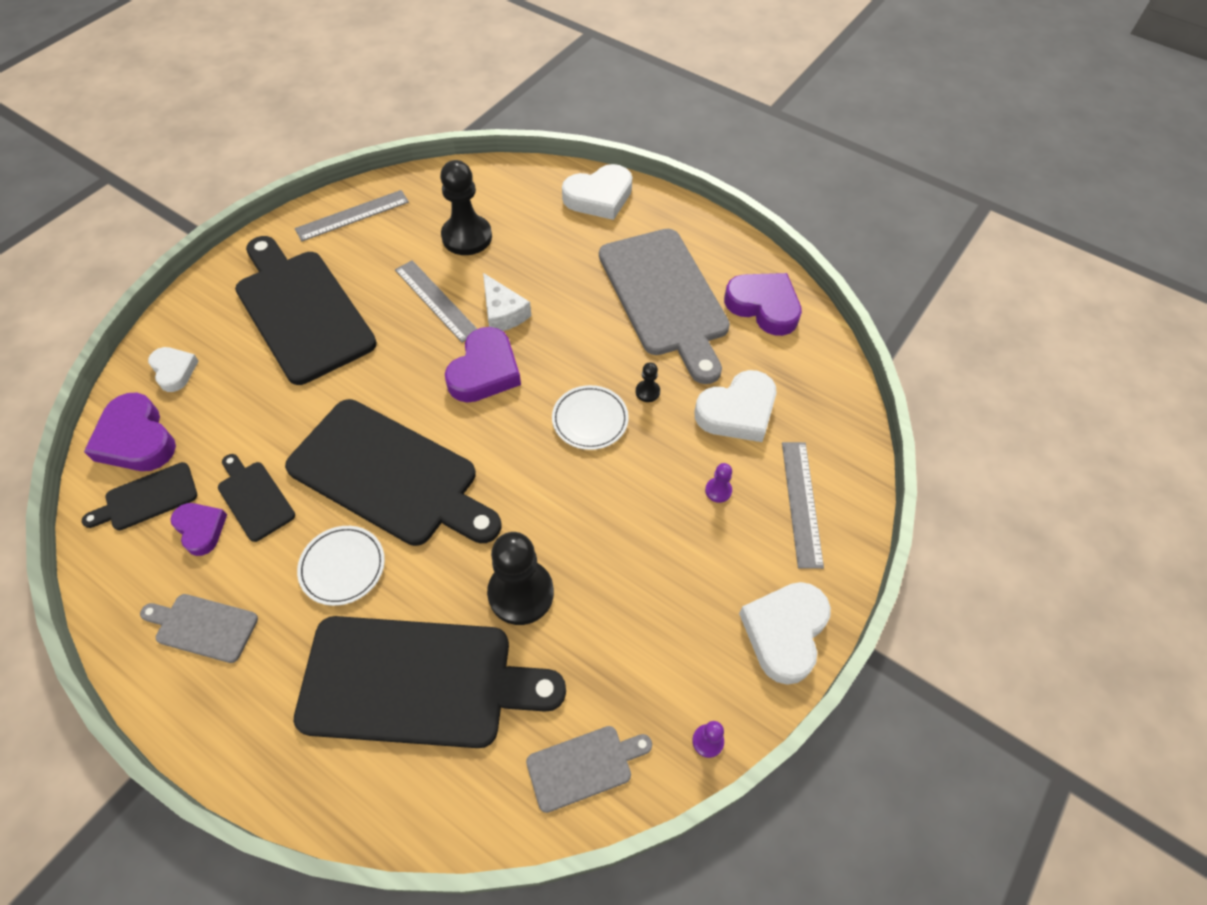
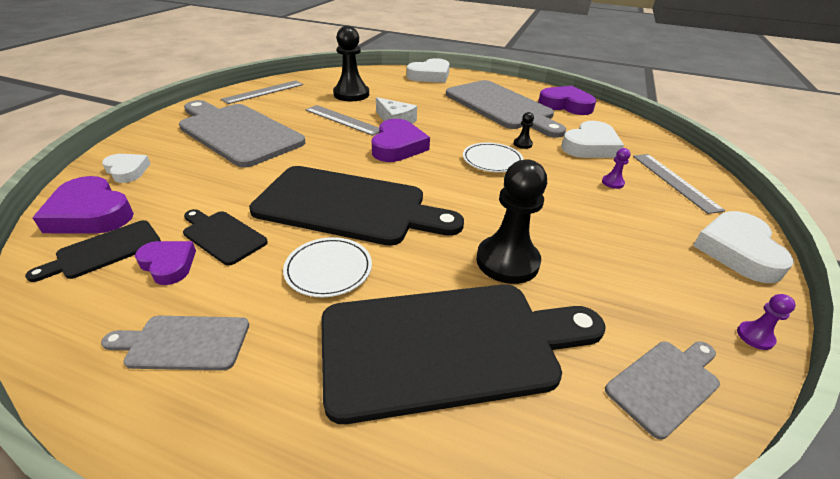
camera: 15 degrees left, 20 degrees down
(302, 311) = (237, 132): black cutting board -> grey cutting board

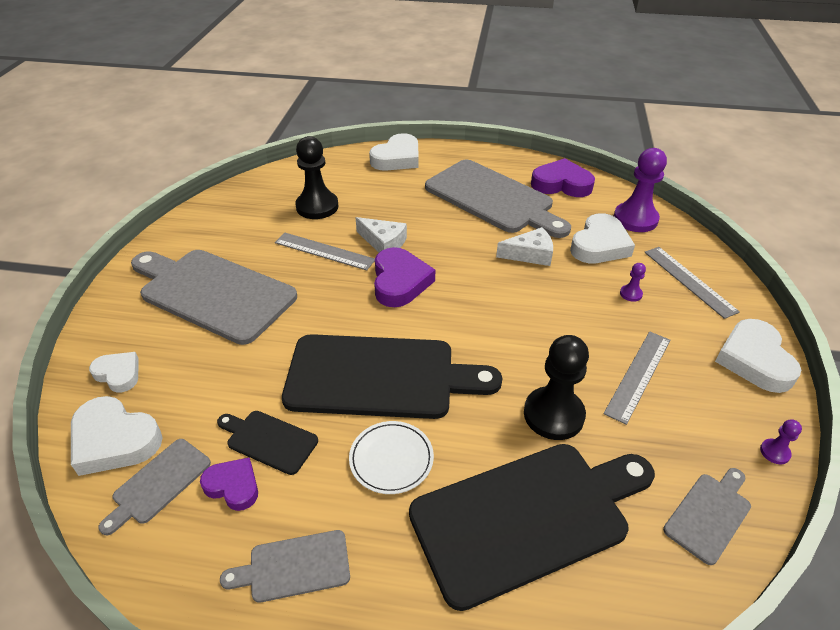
camera: 10 degrees left, 5 degrees up
(91, 213) = (114, 440): purple heart -> white heart
(104, 251) = (158, 483): black cutting board -> grey cutting board
(264, 92) = (211, 220): grey ruler -> grey ruler (638, 375)
(492, 160) = (504, 284): white plate -> none
(522, 144) = (530, 254): black pawn -> white cheese
(629, 134) = (635, 219): none -> purple pawn

